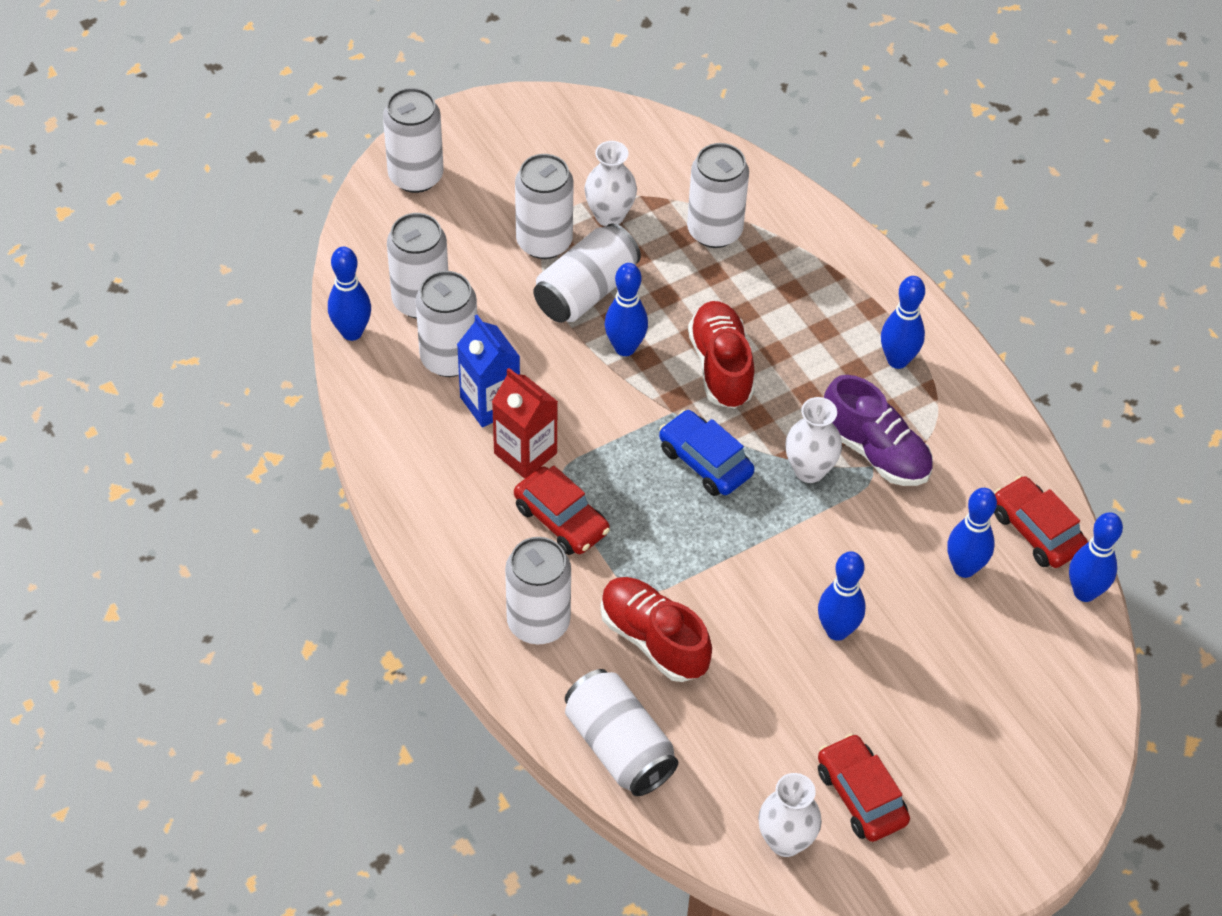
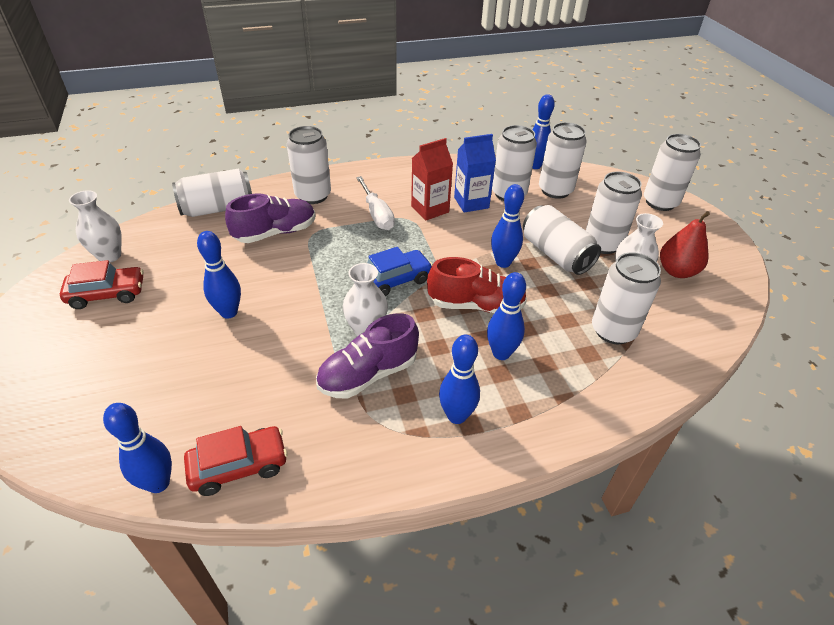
camera: 105 degrees right, 10 degrees down
(561, 519) = (377, 214): red car -> white screwdriver
(578, 167) = (677, 271): none -> red pear
(653, 639) = (275, 233): red shoe -> purple shoe
(964, 568) = (234, 400): blue bowling pin -> blue bowling pin (501, 353)

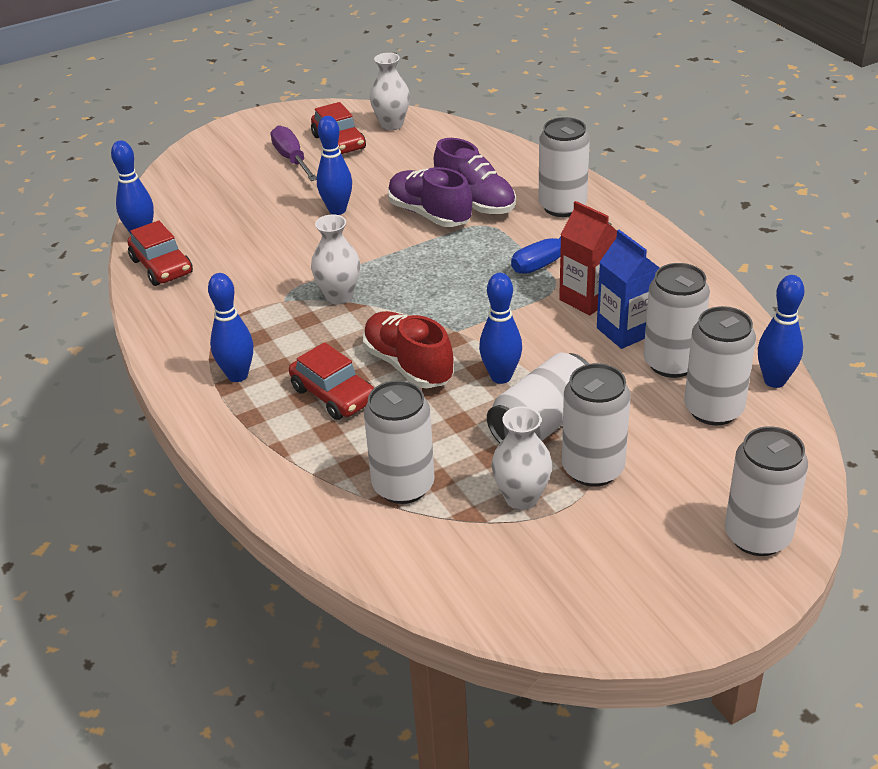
camera: 80 degrees right, 5 degrees down
(108, 331) = (292, 159): none -> purple screwdriver
(218, 208) = (499, 155): white can -> none
(368, 374) = (278, 310): purple shoe -> purple shoe (429, 214)
(377, 214) = (550, 260): white screwdriver -> blue screwdriver
(395, 280) = (429, 299): blue car -> none
(476, 305) = (408, 365): red shoe -> red shoe turned 150 degrees clockwise
(501, 353) = (334, 395): blue bowling pin -> red car
(677, 271) = (562, 553): red pear -> none

